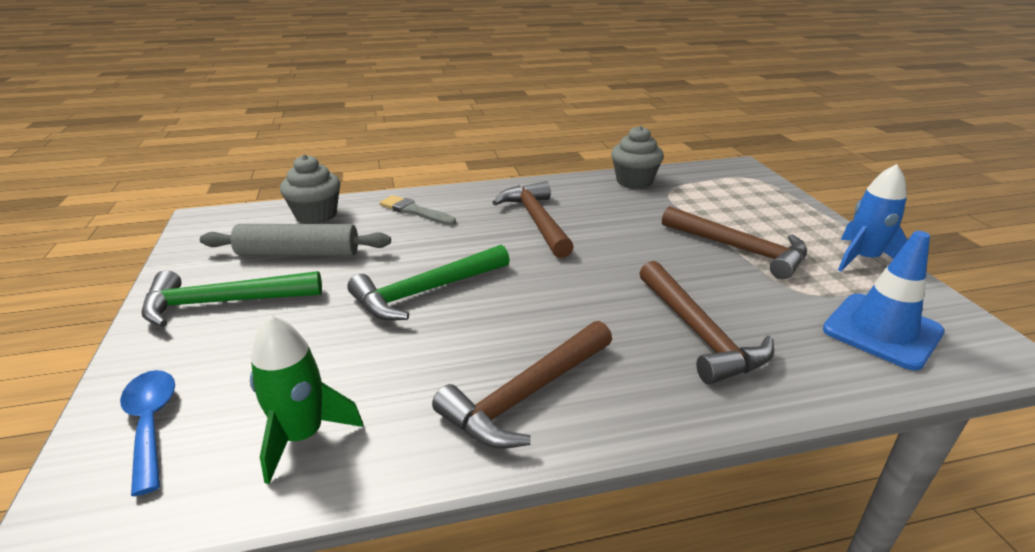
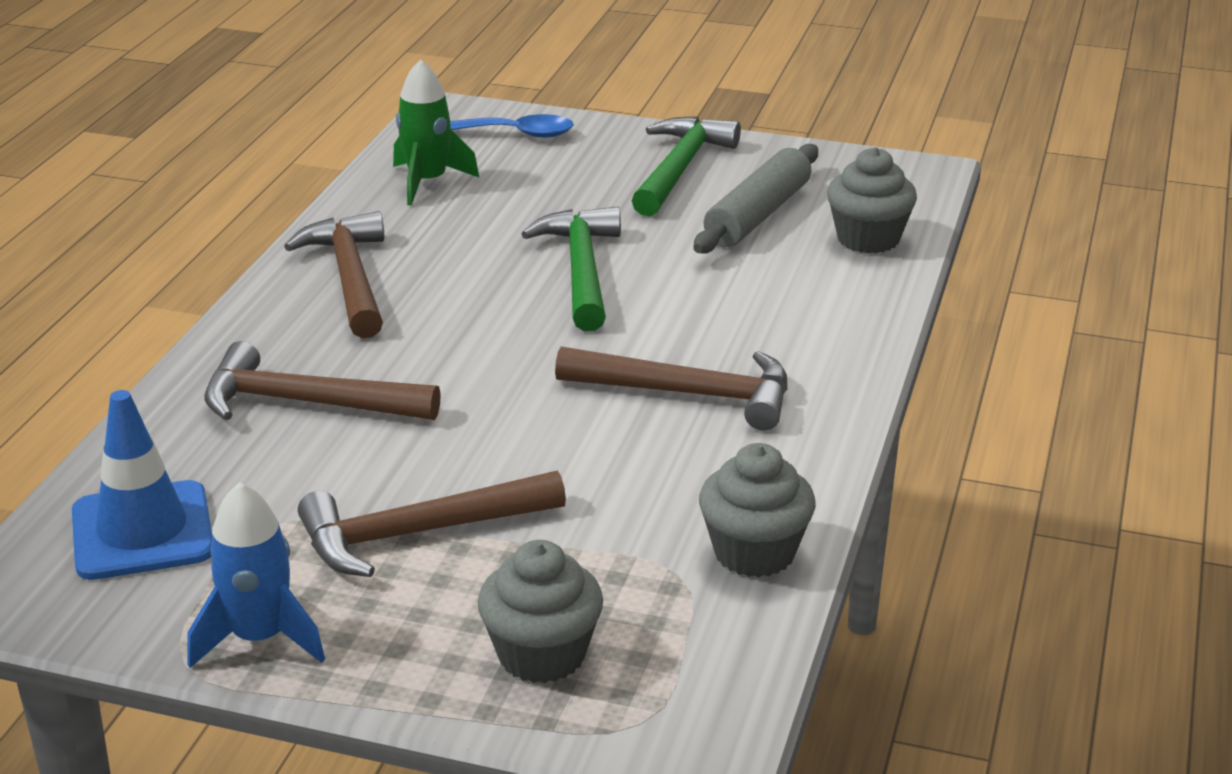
camera: 120 degrees right, 0 degrees up
(415, 211) = (816, 308): grey brush -> none
(754, 200) = (541, 655): none -> grey cupcake

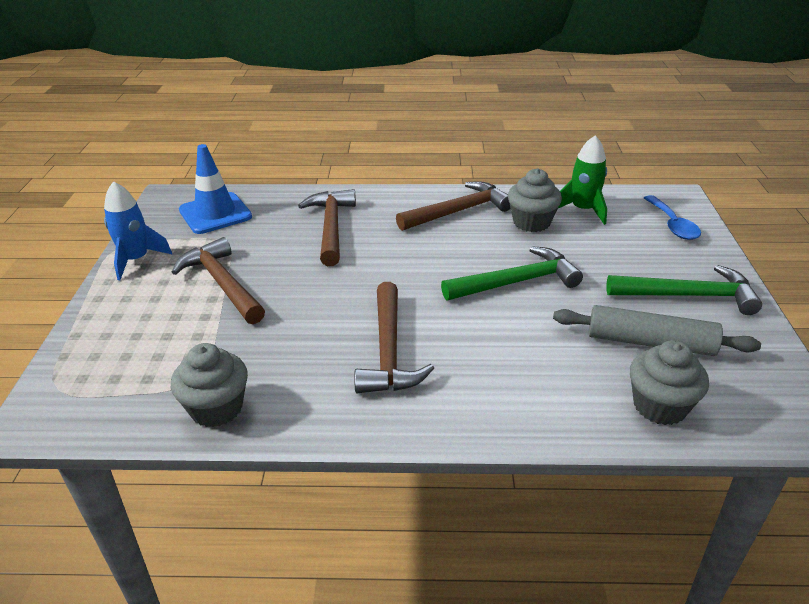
camera: 75 degrees right, 5 degrees up
(541, 655) = (118, 343): grey cupcake -> grey cupcake (531, 222)

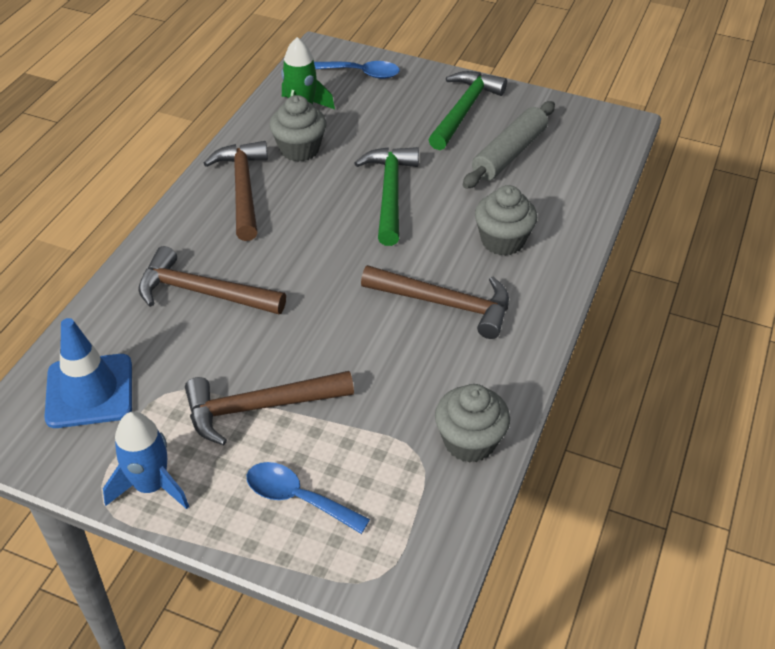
camera: 70 degrees left, 10 degrees up
(134, 326) = (297, 498): none -> blue spoon
(659, 406) = (578, 179): grey cupcake -> grey cupcake (502, 241)

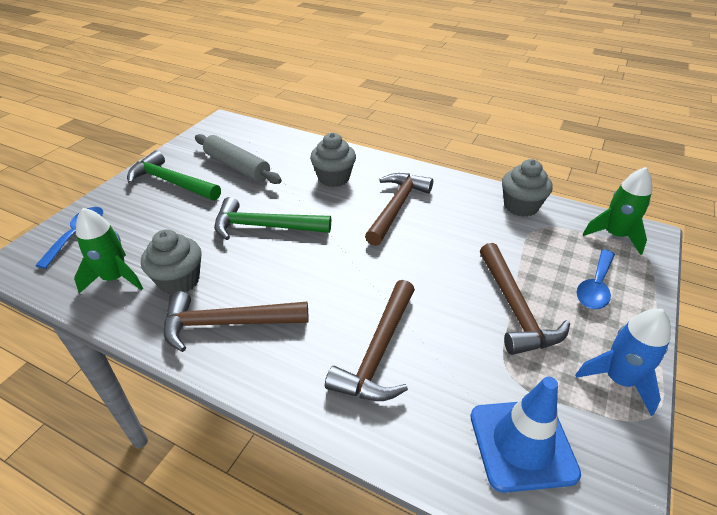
camera: 85 degrees left, 5 degrees down
(410, 550) = (615, 235): none -> green rocket

